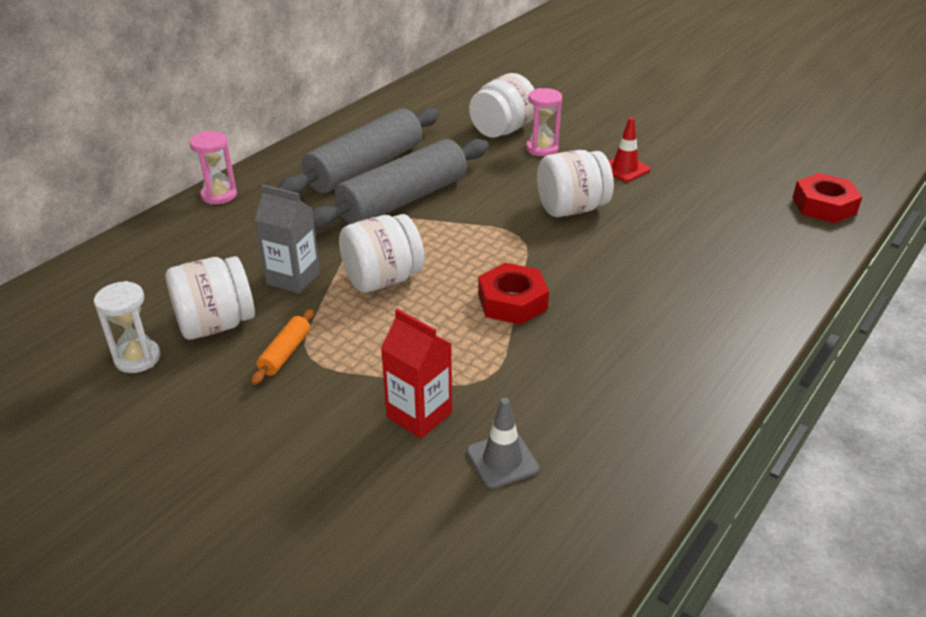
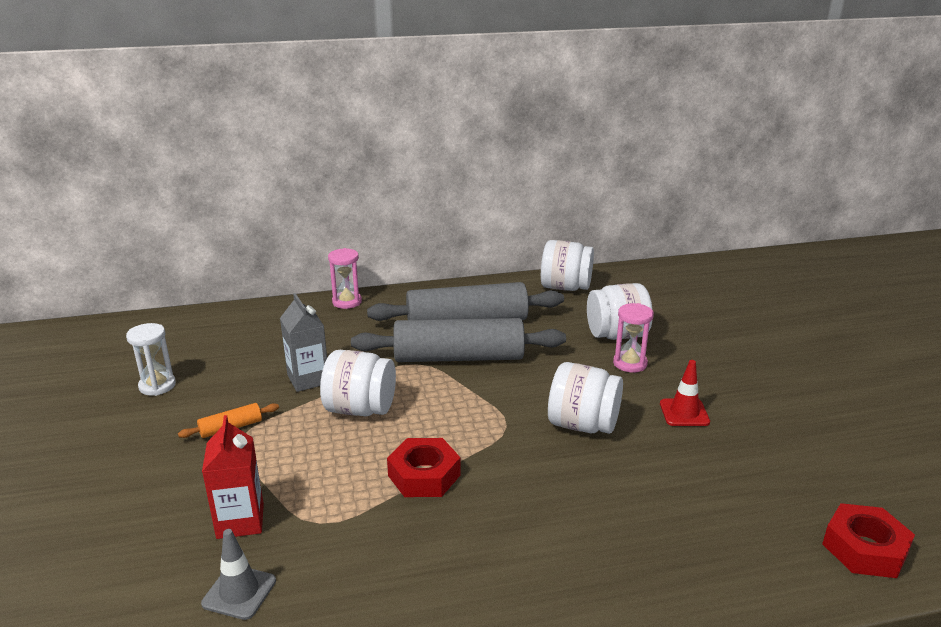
camera: 40 degrees right, 10 degrees down
(216, 325) = (223, 387): white jar -> white jar (565, 287)

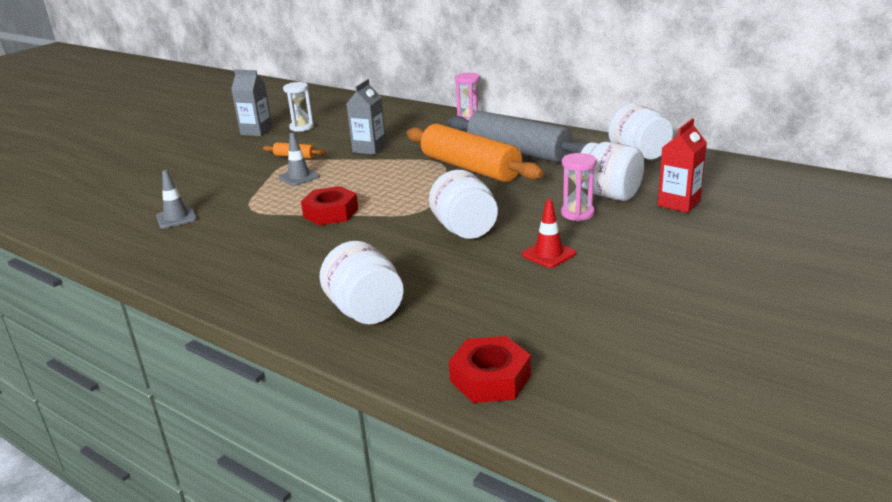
camera: 50 degrees right, 0 degrees up
(97, 417) = (256, 131): none -> grey carton
(240, 521) = (226, 193): red carton -> red carton (678, 203)
(294, 451) = (299, 177): none -> grey traffic cone
(360, 409) = (364, 172): white jar -> white jar (365, 311)
(459, 358) = (470, 168): grey rolling pin -> orange rolling pin

